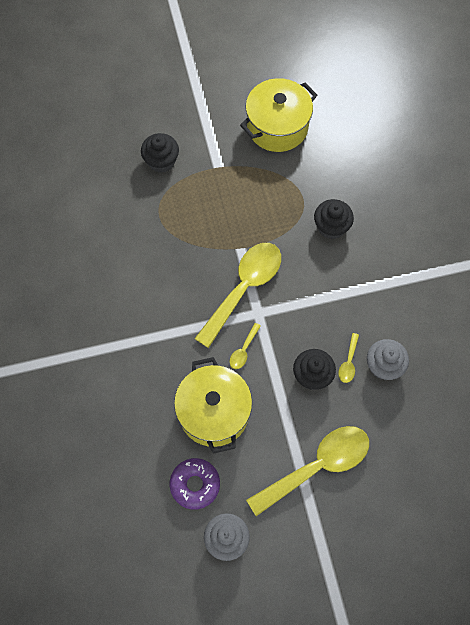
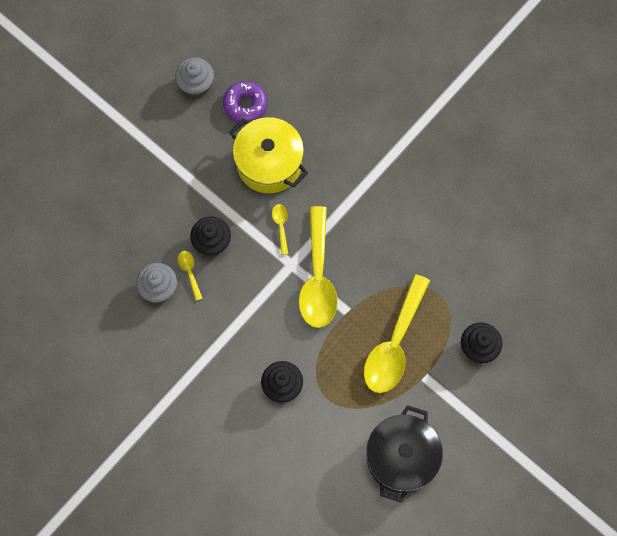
camera: 145 degrees right, 5 degrees up
(277, 127) = (401, 457): yellow pot -> black pot
(317, 466) = (163, 176): yellow spoon -> yellow spoon (394, 344)

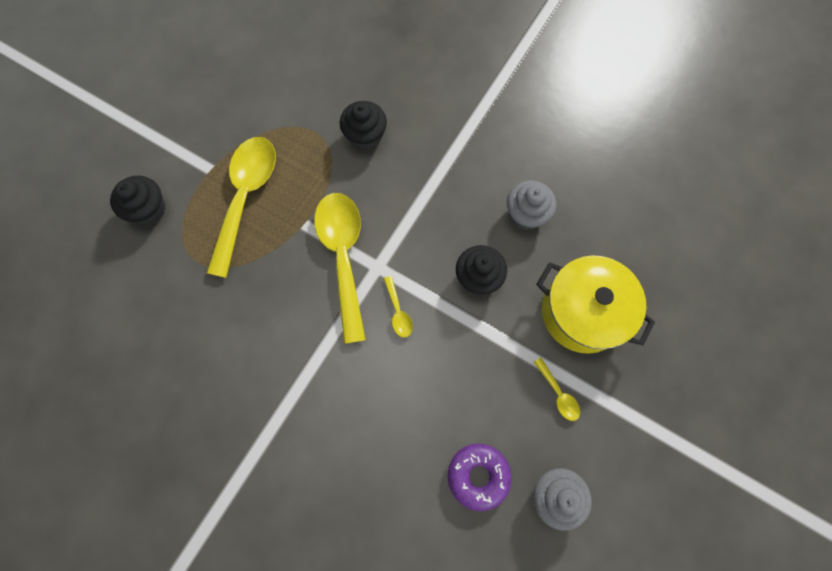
camera: 170 degrees right, 0 degrees up
(189, 272) = (495, 238): yellow spoon -> yellow spoon (558, 394)
(269, 163) = (428, 393): yellow pot -> yellow pot (582, 312)
(401, 457) = (230, 89): black pot -> none

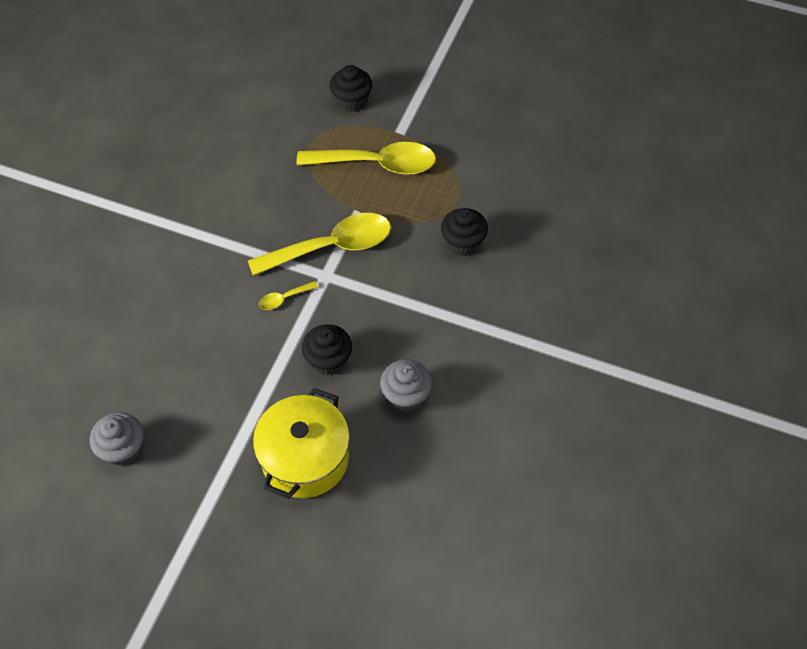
camera: 80 degrees right, 15 degrees down
(478, 476) = (138, 383): purple donut -> none
(558, 394) = (219, 443): yellow spoon -> none

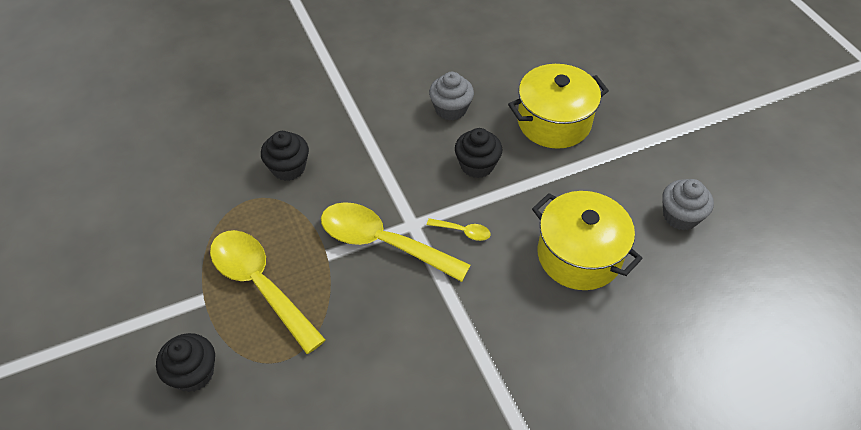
camera: 135 degrees left, 5 degrees down
(181, 348) = (579, 255): none -> yellow pot

